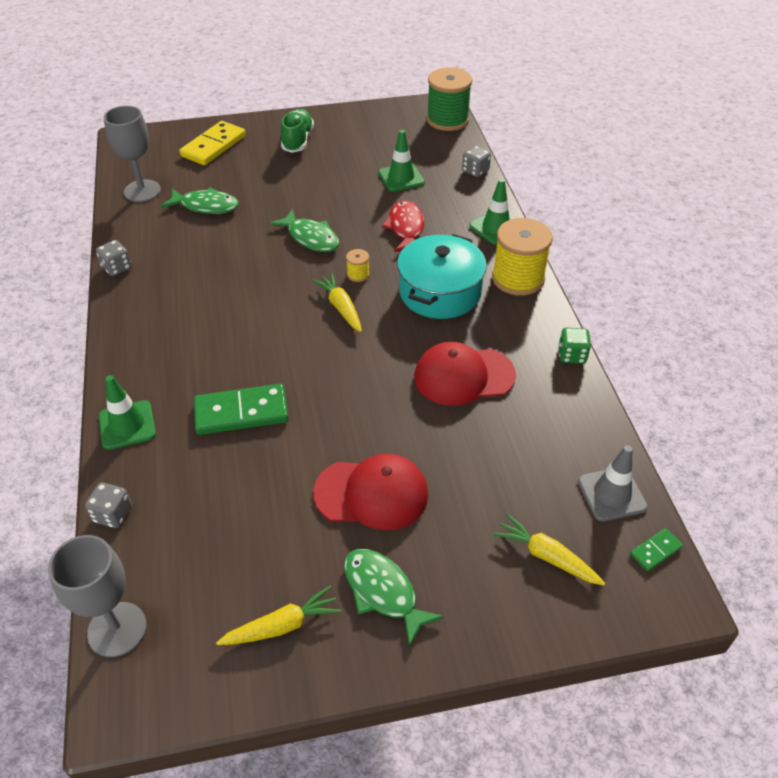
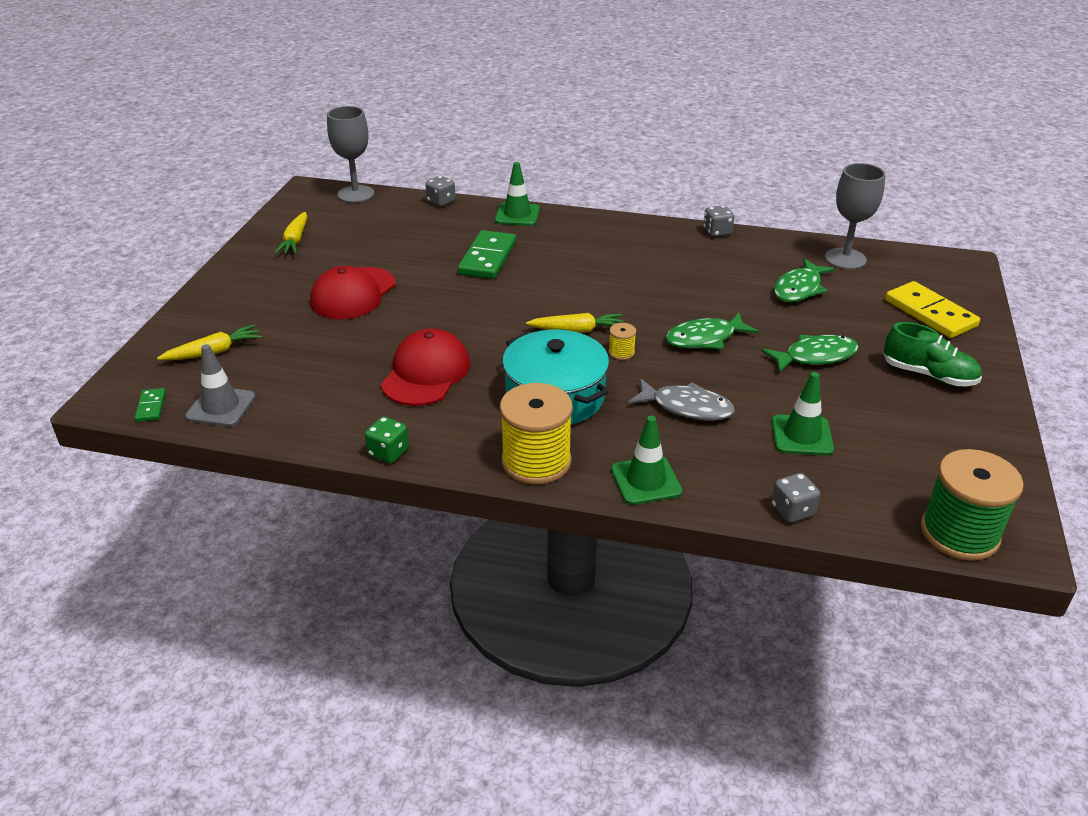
camera: 115 degrees right, 10 degrees down
(383, 592) = (273, 278): green fish -> green fish (815, 356)
(406, 228) = (686, 407): red fish -> grey fish

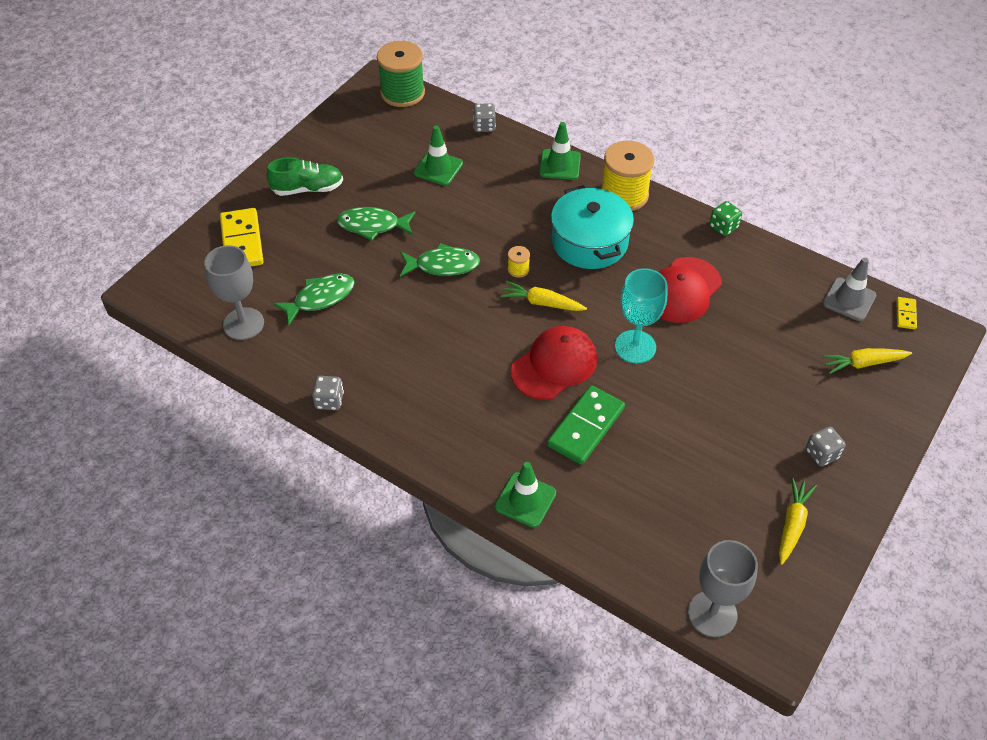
camera: 160 degrees left, 15 degrees up
(151, 407) = (905, 314): green domino -> yellow domino
(353, 294) = (733, 408): red cap -> red cap (554, 365)
(441, 202) = (607, 559): grey dice -> grey dice (822, 454)
(463, 317) = (635, 347): none -> turquoise goblet
(686, 407) = (499, 208): grey fish -> none
(928, 375) = (307, 189): green shoe -> green shoe turned 120 degrees clockwise

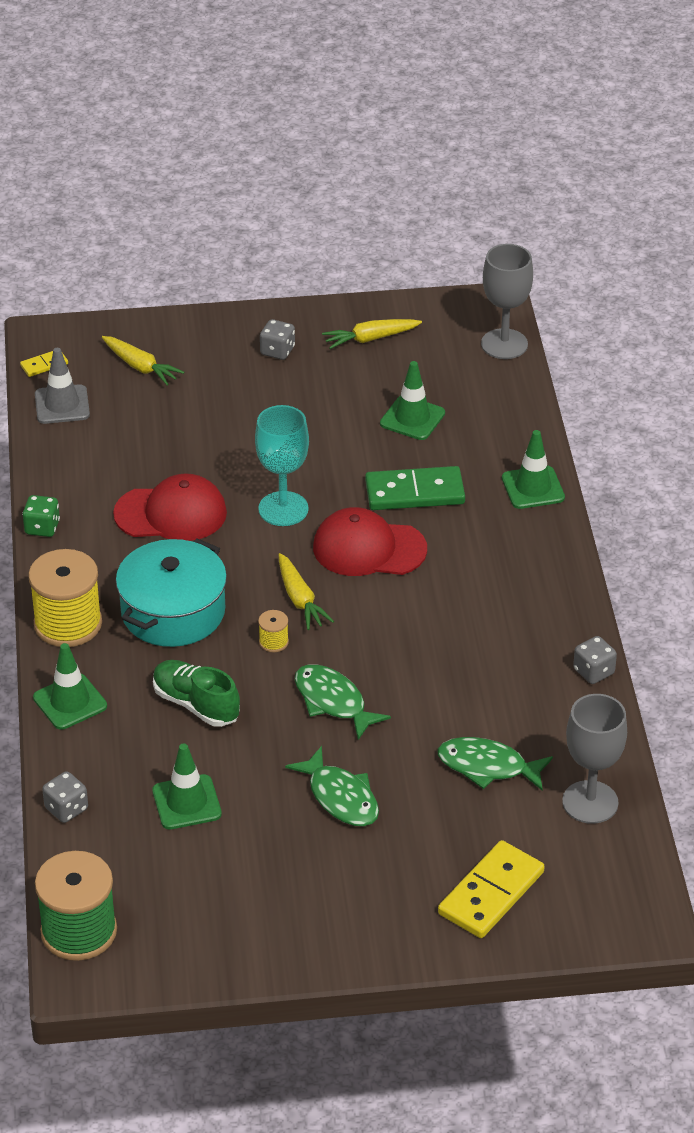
camera: 130 degrees left, 10 degrees down
(307, 189) = (348, 897): green shoe -> green shoe (196, 704)
(669, 482) = (412, 418): none -> green traffic cone

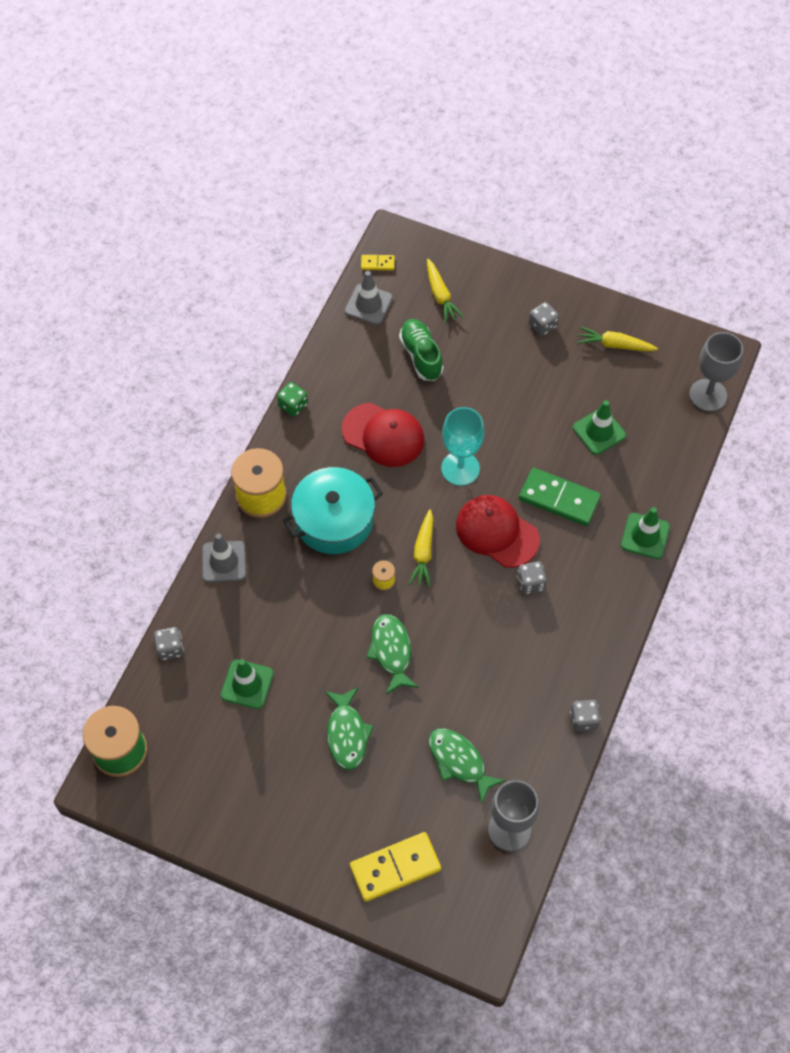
camera: 30 degrees right, 20 degrees up
(70, 702) = (224, 562): green traffic cone -> grey traffic cone
(196, 704) = (302, 606): green shoe -> green shoe (421, 356)
(441, 577) = (530, 583): none -> grey dice

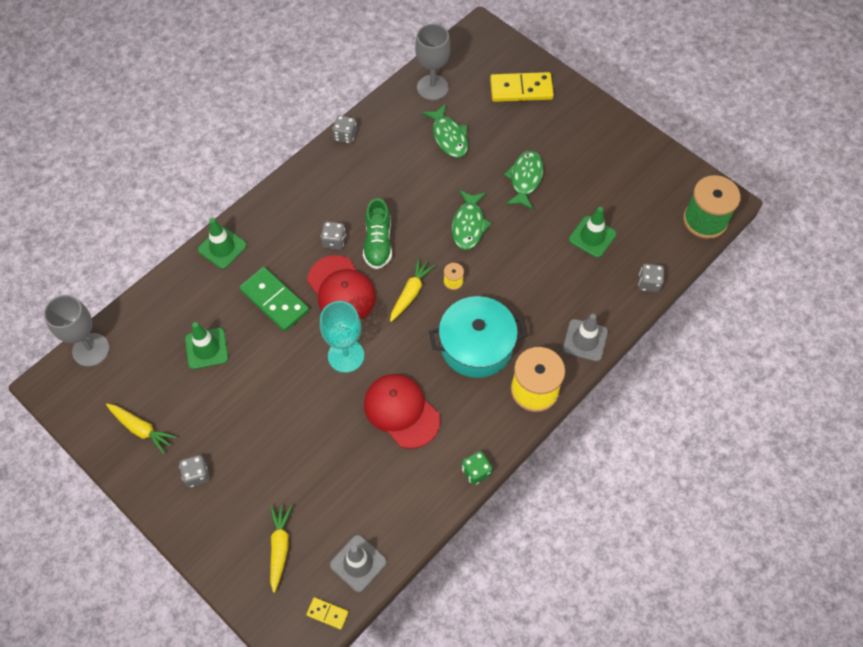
camera: 160 degrees left, 0 degrees up
(421, 356) = (330, 483): green shoe -> green shoe (378, 243)

